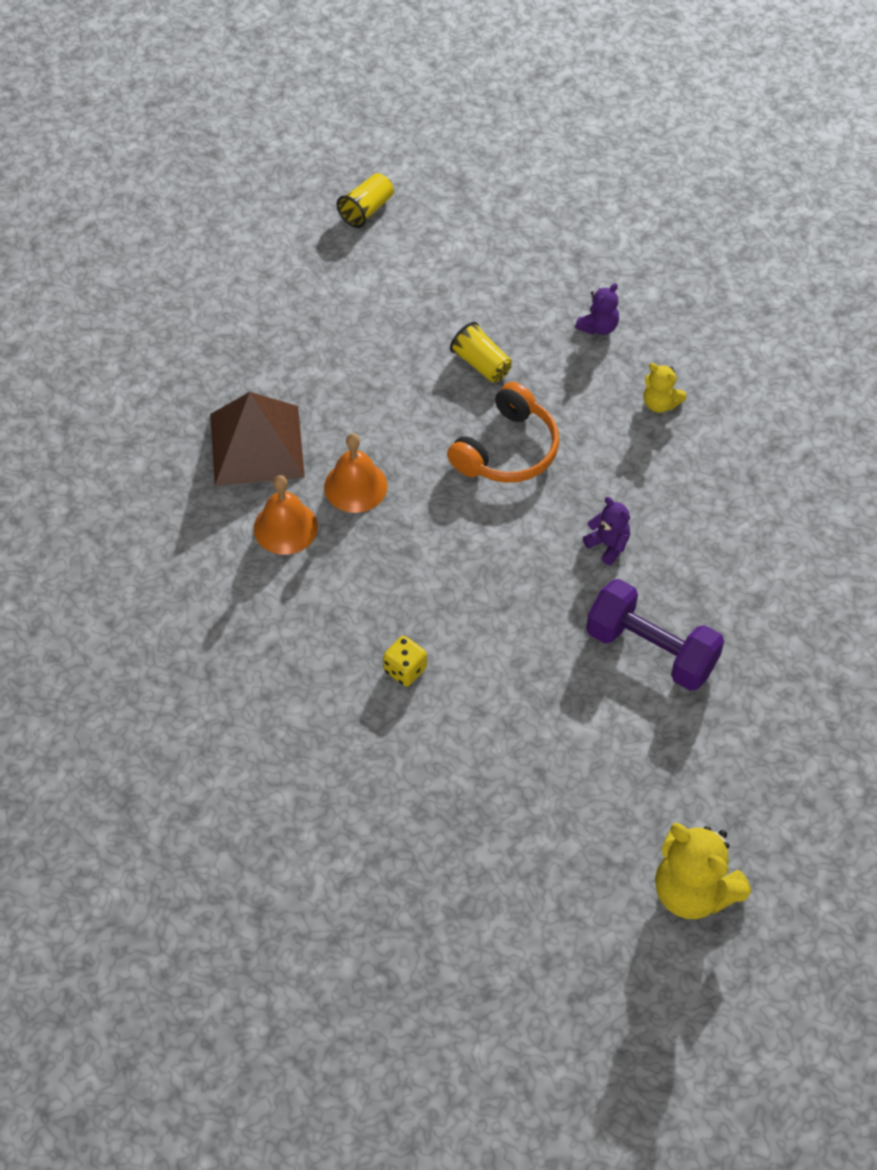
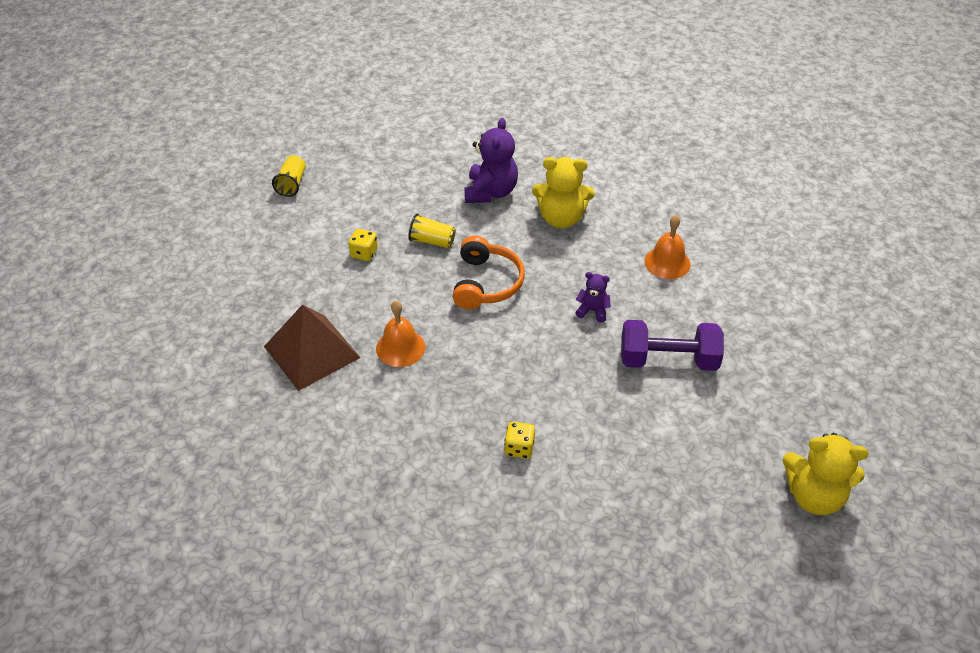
camera: 30 degrees left, 10 degrees down
(285, 527) = (369, 395): orange bell -> orange bell (667, 262)
(391, 344) = (364, 253): none -> yellow dice
(598, 327) = (490, 192): purple teddy bear -> purple teddy bear, size x1.89
(660, 403) = (561, 218): yellow teddy bear -> yellow teddy bear, size x1.89

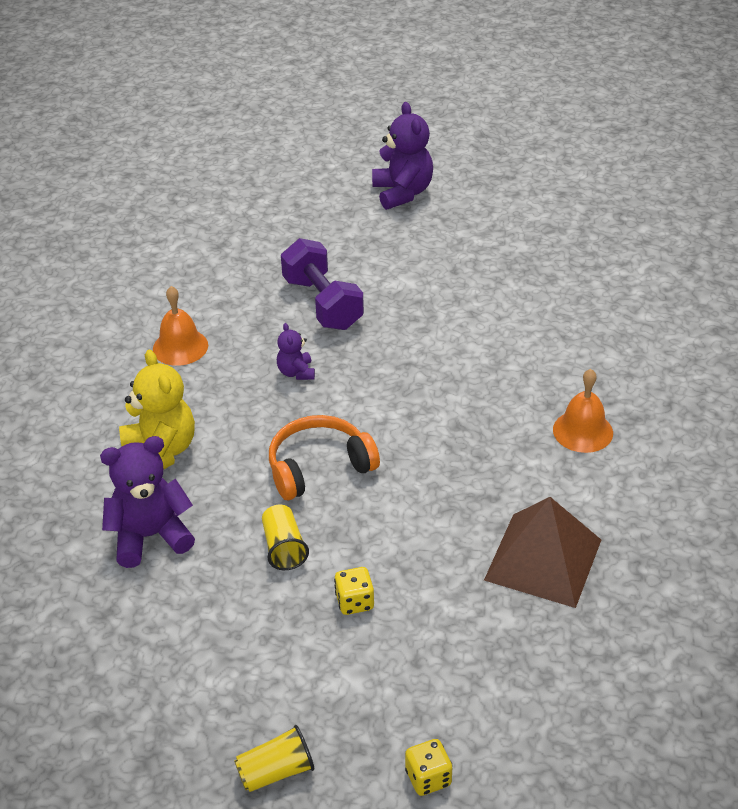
camera: 120 degrees left, 5 degrees down
(400, 347) = (471, 489): orange bell -> orange bell (582, 431)
(519, 448) = (511, 353): yellow dice -> yellow dice (428, 778)
(814, 496) = (402, 193): yellow teddy bear -> purple teddy bear

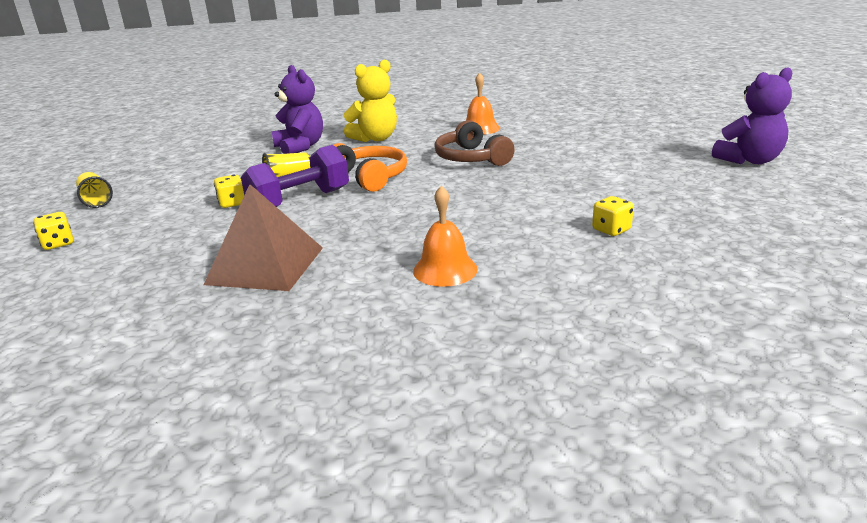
camera: 80 degrees right, 15 degrees down
(296, 372) = (471, 158): purple teddy bear -> brown headphones
(322, 303) = (560, 155): purple dumbbell -> purple dumbbell (300, 201)
(531, 317) = (611, 230): none -> yellow dice

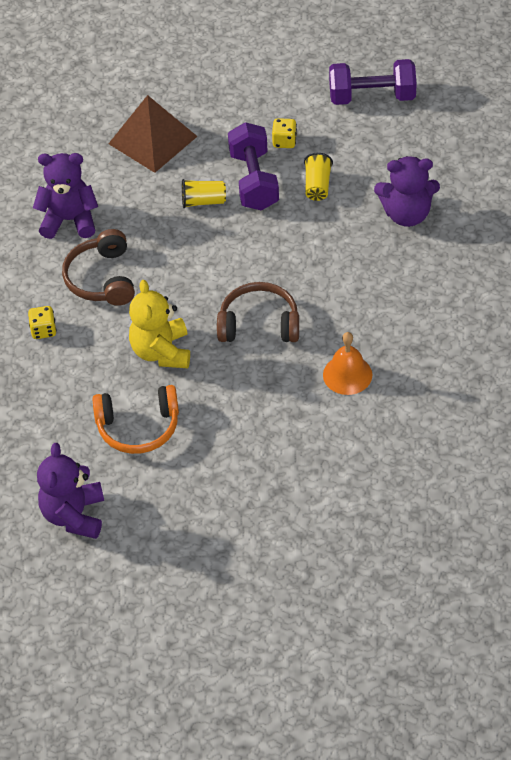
camera: 120 degrees right, 25 degrees up
(58, 244) = (282, 45): yellow dice -> none
(96, 200) = (364, 65): yellow cup -> yellow cup (203, 201)
(148, 187) = (372, 97): none -> purple dumbbell
(369, 177) = (272, 238): orange headphones -> orange headphones (138, 427)
(375, 138) = (385, 278): yellow teddy bear -> yellow teddy bear (161, 351)
(445, 270) = (69, 220): orange bell -> purple teddy bear
(506, 225) = (102, 278): none -> brown headphones

